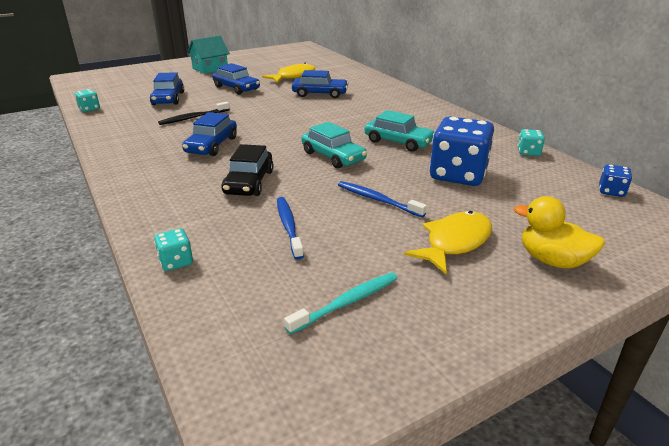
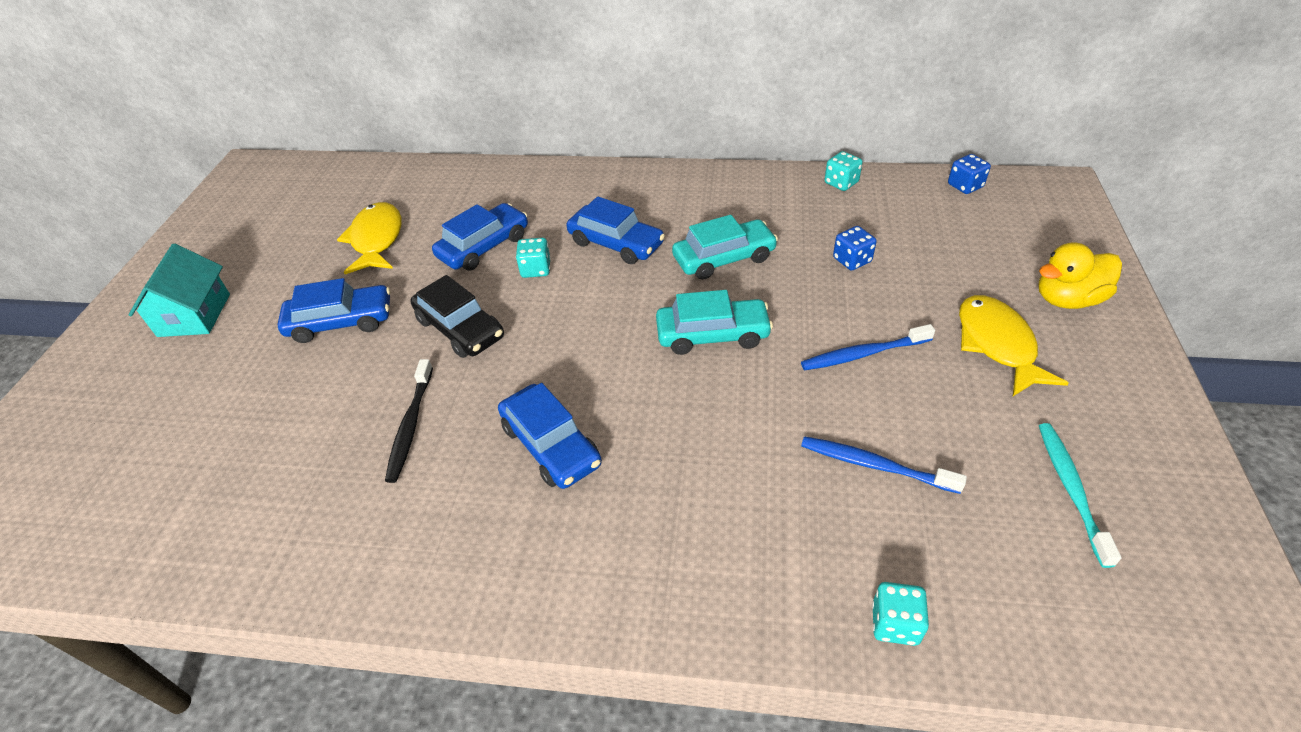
camera: 50 degrees left, 15 degrees up
(89, 109) = (176, 568): turquoise dice -> turquoise dice (536, 269)
(168, 98) = (275, 427): blue car -> blue car (616, 243)
(249, 182) = (719, 453): black car -> black car (460, 328)
(458, 175) = (852, 260): blue dice -> blue dice, size x0.44

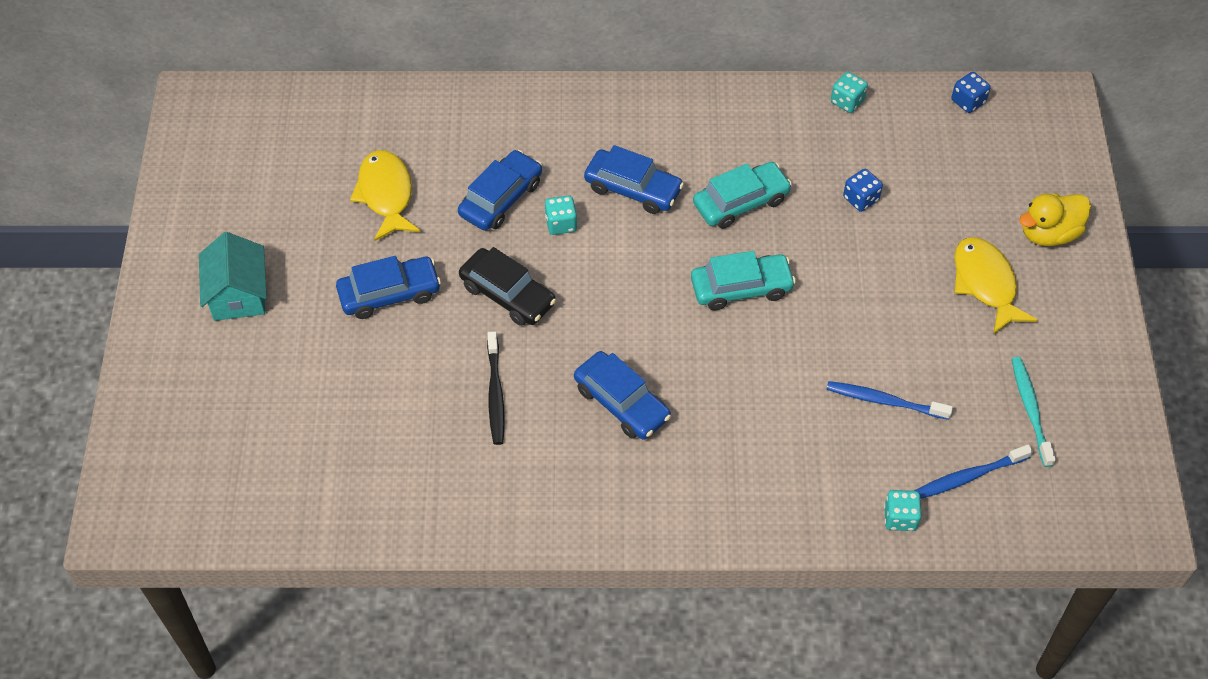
camera: 10 degrees left, 10 degrees up
(864, 354) = (874, 300): blue toothbrush -> blue toothbrush (969, 476)

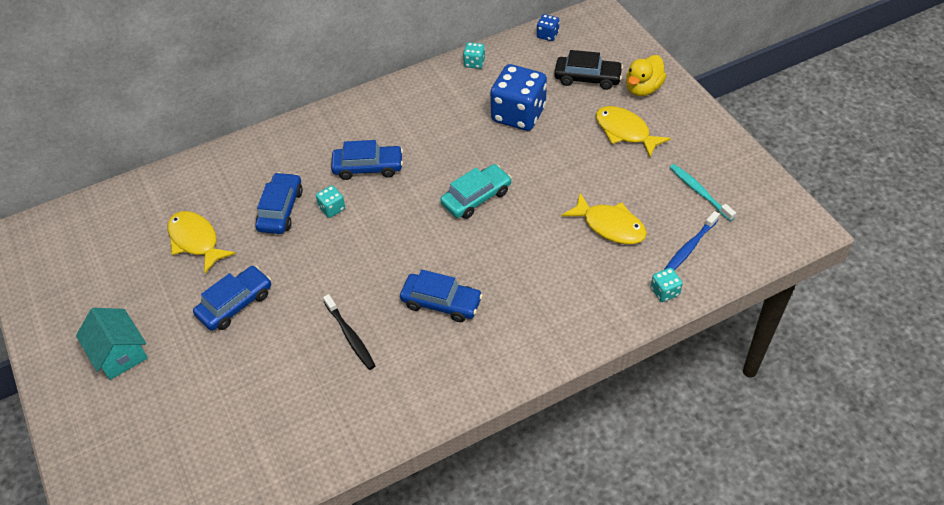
camera: 25 degrees left, 5 degrees down
(507, 295) = (321, 268): black car -> black car (587, 78)
(741, 202) = (444, 147): turquoise car -> none
(861, 199) = (518, 114): blue dice -> blue dice, size x2.26
(885, 401) = (610, 226): blue toothbrush -> yellow fish

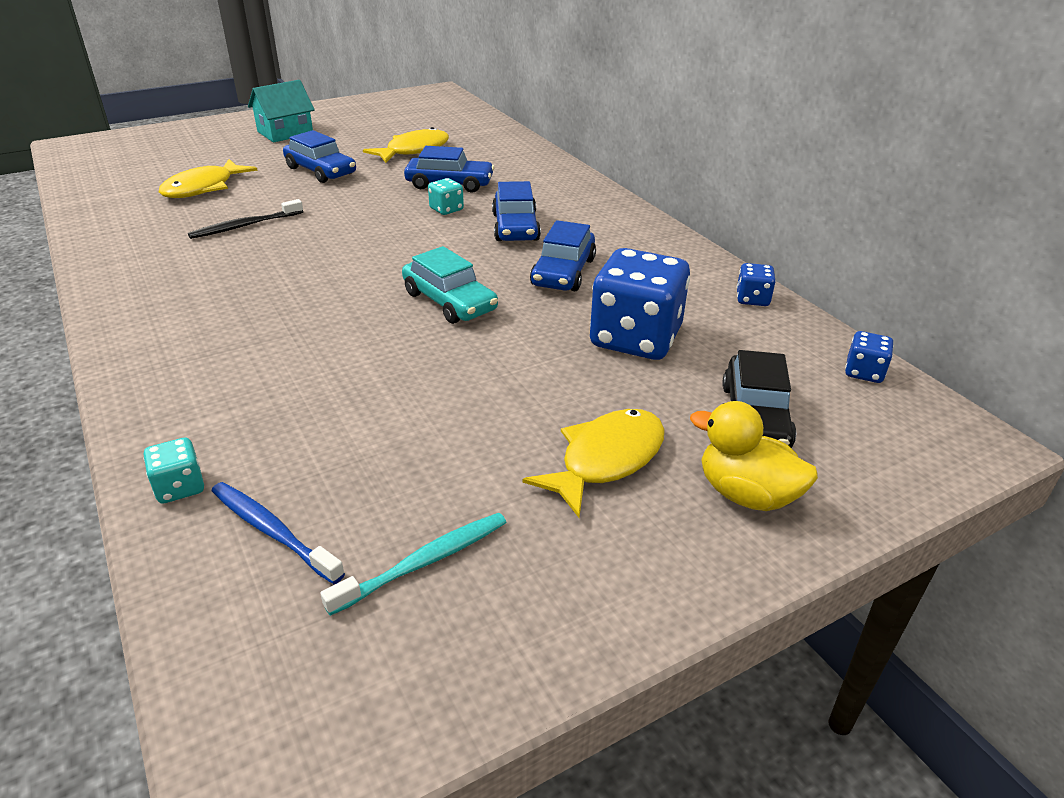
camera: 85 degrees right, 15 degrees down
(441, 303) = (265, 278): blue car -> blue car (563, 272)
(474, 63) = (752, 299): turquoise dice -> blue dice
(610, 226) = (360, 428): yellow fish -> yellow fish (203, 188)

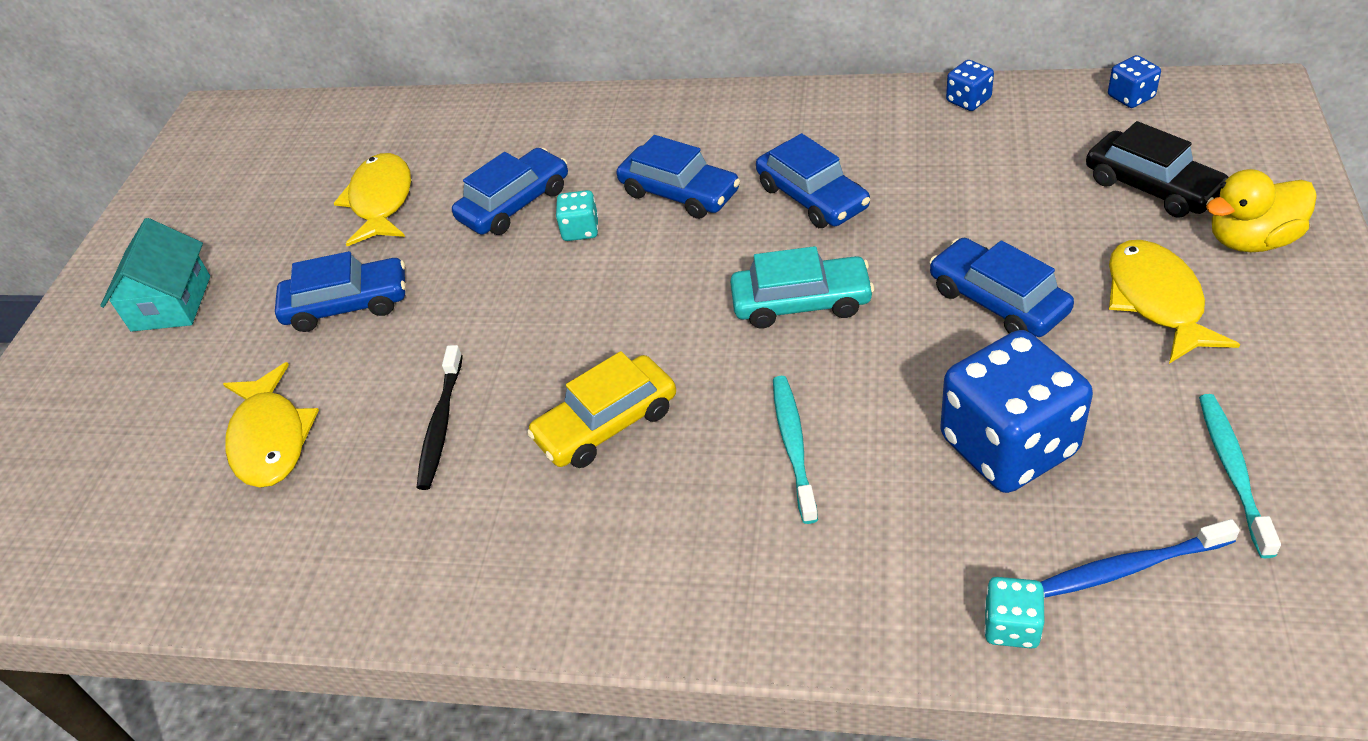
camera: 45 degrees left, 10 degrees up
(280, 272) = (606, 424): none -> yellow car
(305, 342) = (793, 446): none -> turquoise toothbrush
(528, 380) = (998, 301): none -> blue car
(635, 338) = (978, 201): blue dice -> blue dice (1008, 446)

